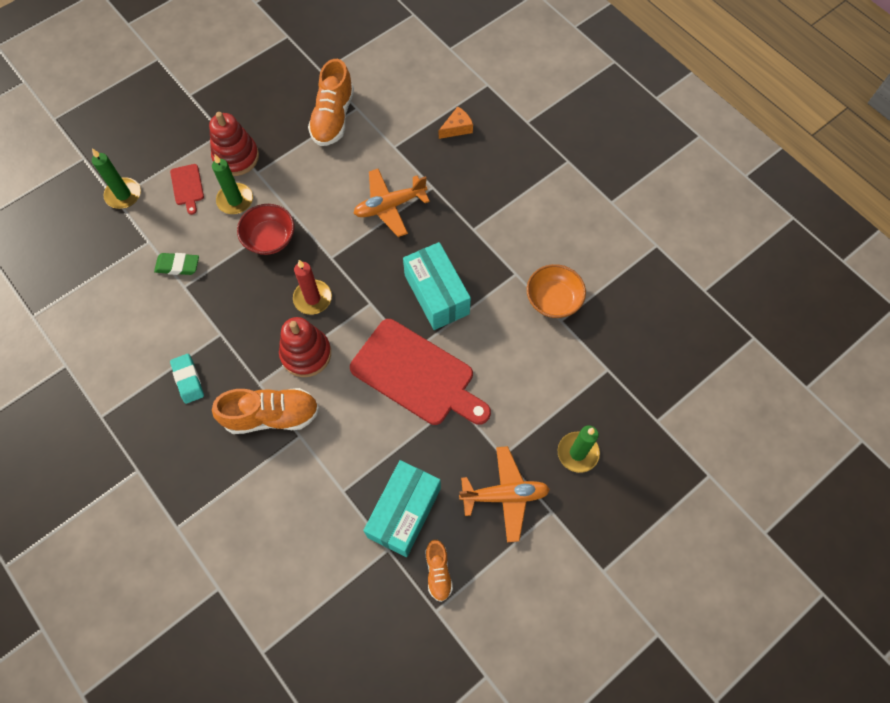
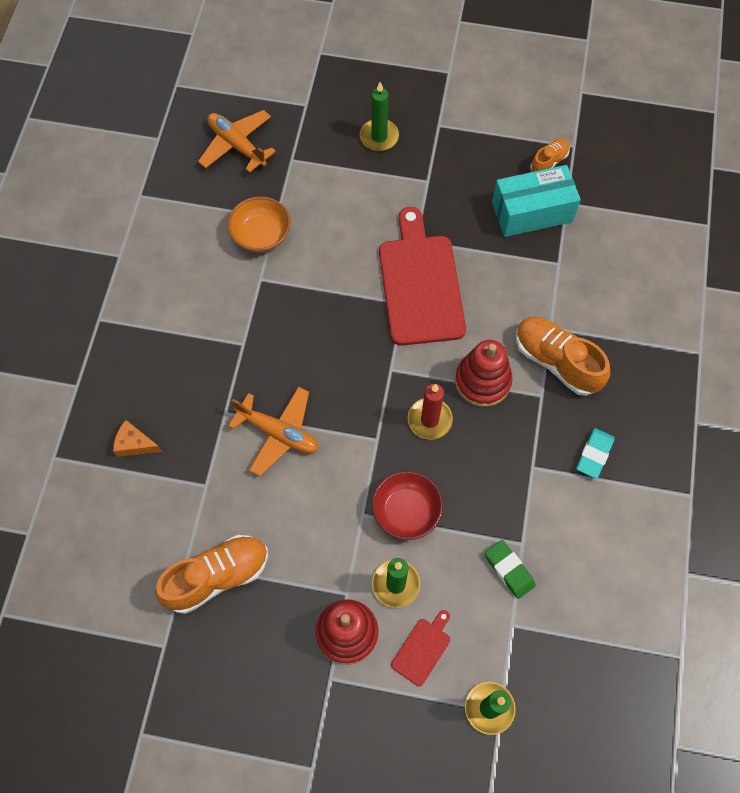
camera: 130 degrees left, 0 degrees up
(436, 294) = (335, 324): turquoise box -> none
(504, 495) = (456, 160): orange plane -> orange plane (237, 145)

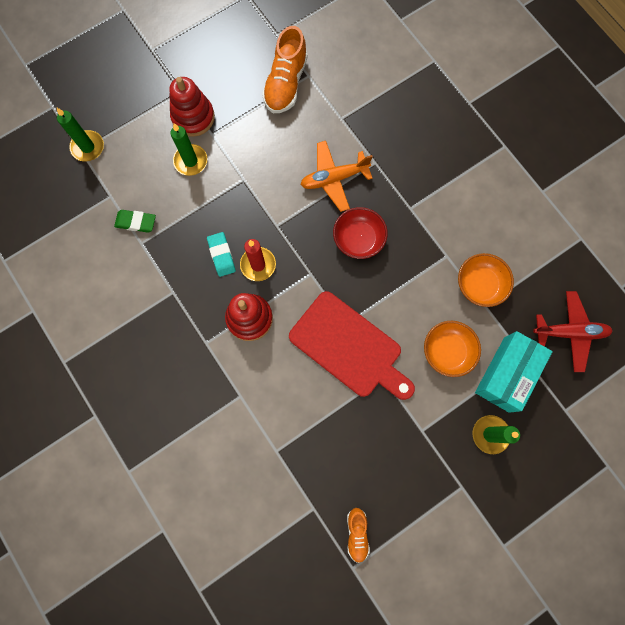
camera: 135 degrees right, 10 degrees up
(135, 444) = (402, 104): orange cheese -> none
(237, 145) = (569, 332): orange plane -> red plane
(345, 213) = (447, 351): none -> orange bowl
(406, 511) = (221, 202): red bowl -> red bowl (358, 239)
(422, 649) = (147, 144): red cutting board -> none
(532, 212) = (330, 476): turquoise box -> turquoise box (506, 374)
(556, 361) = (216, 375): orange shoe -> none
(594, 454) = (142, 334): turquoise eraser -> turquoise eraser (221, 255)

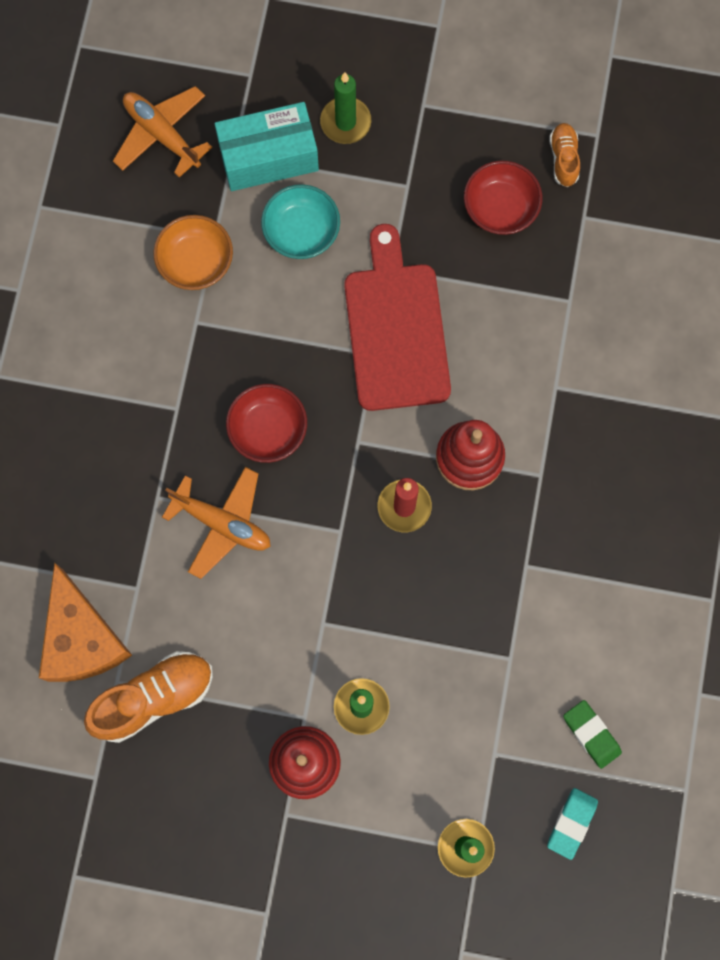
camera: 135 degrees left, 0 degrees up
(136, 222) = (493, 690): green eraser -> green eraser (591, 734)
(221, 255) = (433, 556): turquoise eraser -> turquoise eraser (571, 823)
(342, 78) = (82, 638): none -> orange cheese
(357, 533) = (563, 159): orange shoe -> orange shoe turned 45 degrees counterclockwise
(362, 468) = (500, 208): none -> red bowl
(447, 351) = (301, 232): orange bowl -> turquoise bowl
(569, 332) = (162, 135): red plane -> orange plane

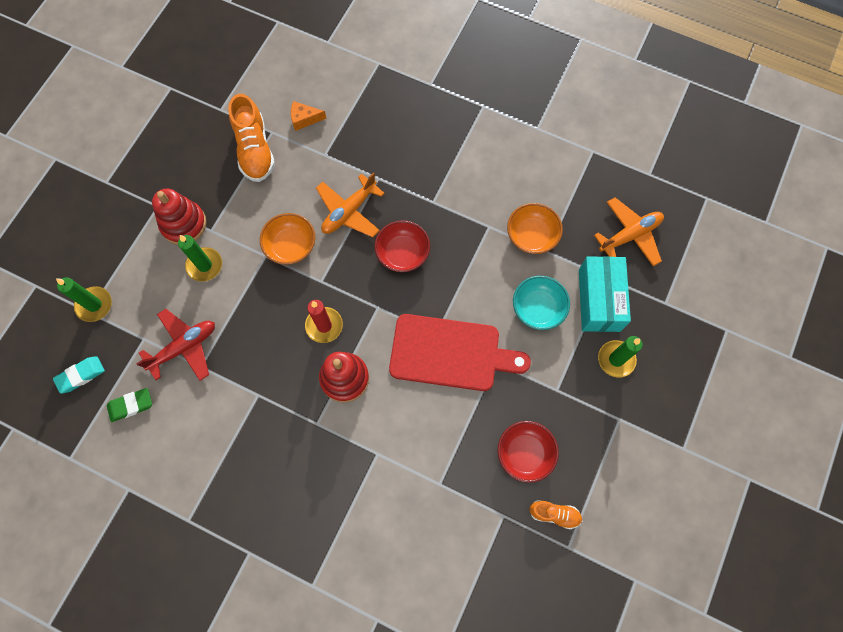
camera: 105 degrees right, 5 degrees down
(82, 638) = (304, 119): orange cheese -> orange cheese, size x0.48
(298, 591) = (291, 246): none -> orange bowl
(490, 691) = (184, 347): none -> red plane
(571, 823) = (81, 375): turquoise eraser -> turquoise eraser turned 75 degrees counterclockwise

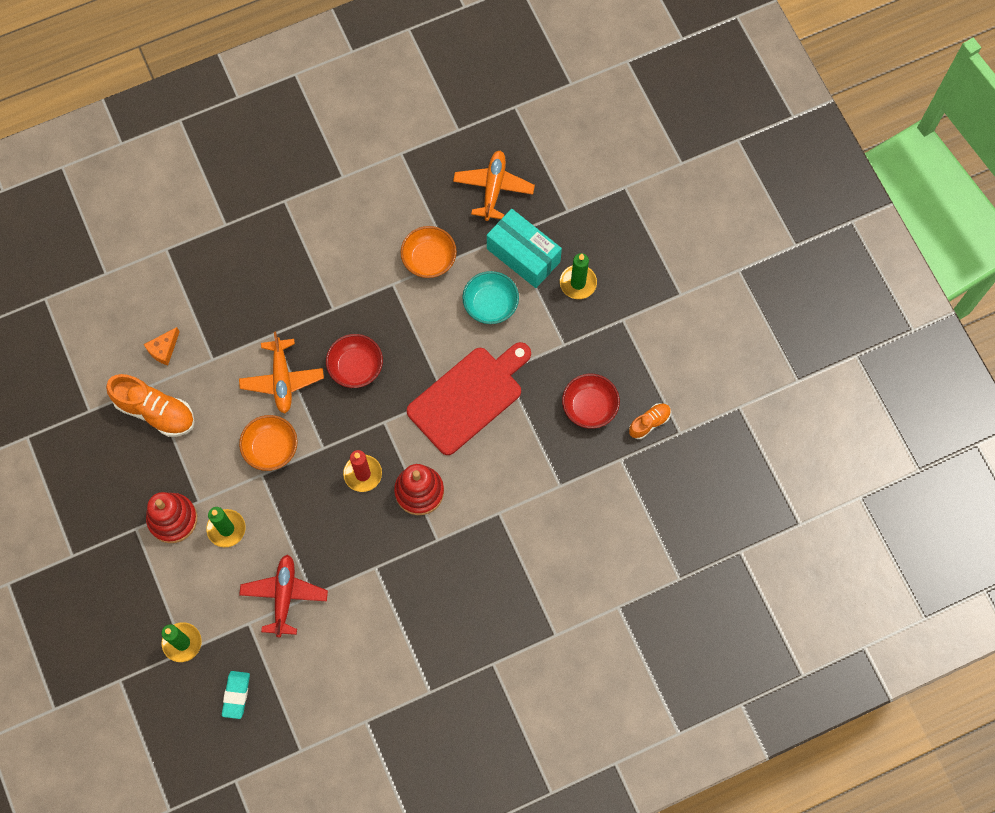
camera: 50 degrees left, 0 degrees up
(131, 405) = (297, 672): green eraser -> none

